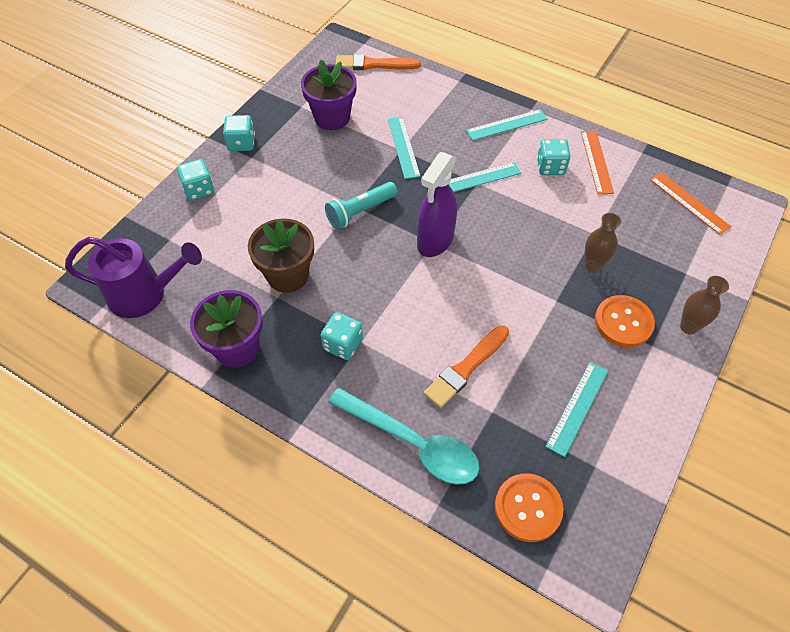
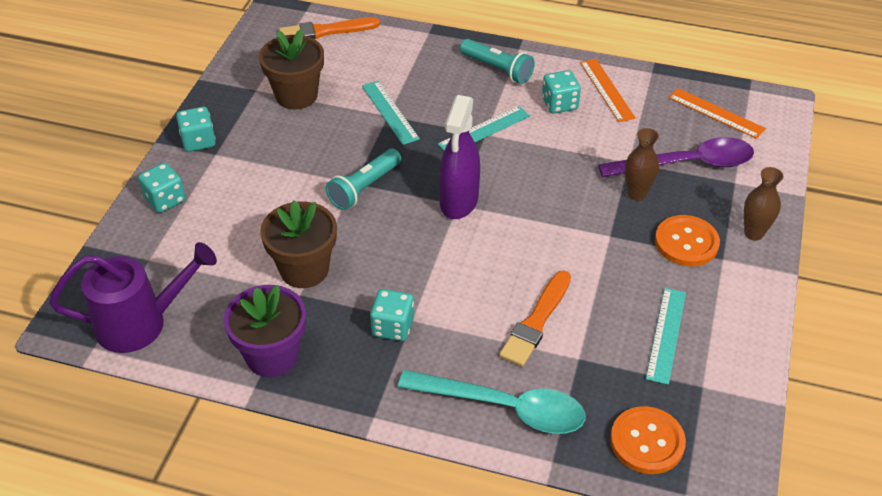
camera: 15 degrees left, 10 degrees down
(332, 118) = (296, 95): purple flower pot -> brown flower pot
(506, 125) = (497, 69): turquoise ruler -> turquoise flashlight
(647, 246) = (687, 164): none -> purple spoon

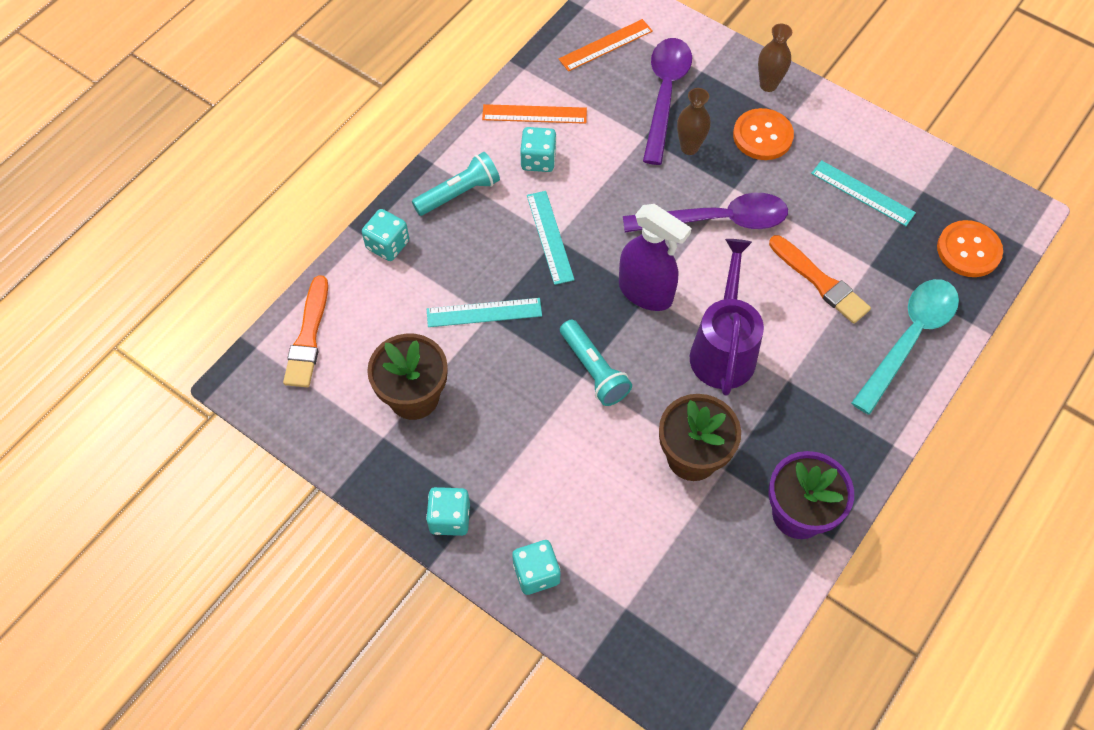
camera: 70 degrees left, 15 degrees up
(142, 323) = (717, 630): purple watering can -> purple watering can (723, 348)
(392, 327) = (792, 399): turquoise dice -> turquoise dice (387, 245)
(564, 231) = (716, 220): none -> purple spoon

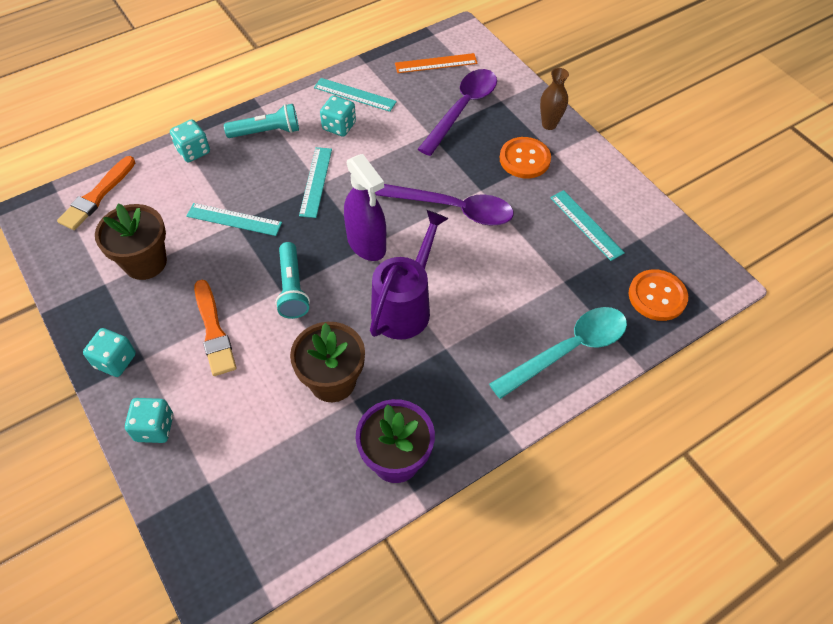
camera: 20 degrees right, 5 degrees down
(534, 114) = (355, 95): orange ruler -> turquoise ruler
(689, 147) = (461, 151): brown vase -> none
(820, 281) = (514, 280): orange brush -> orange brush (214, 331)

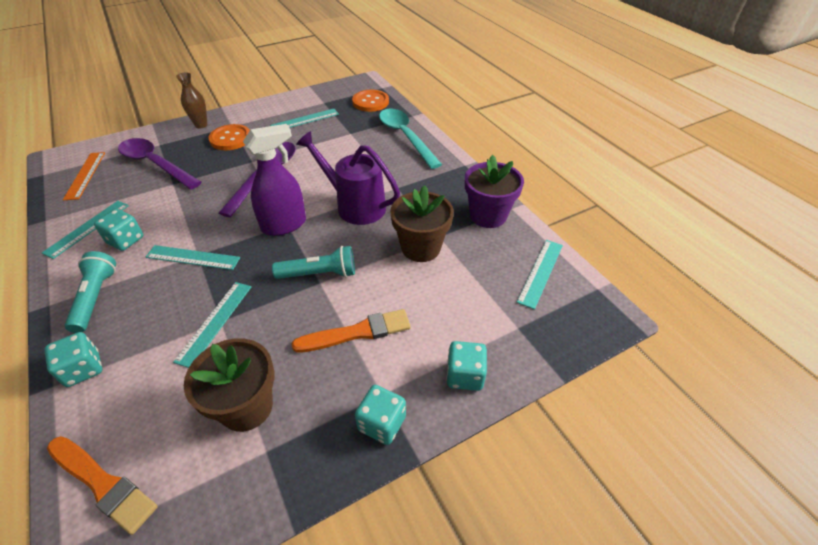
camera: 85 degrees left, 10 degrees down
(290, 517) = (540, 272): none -> turquoise ruler

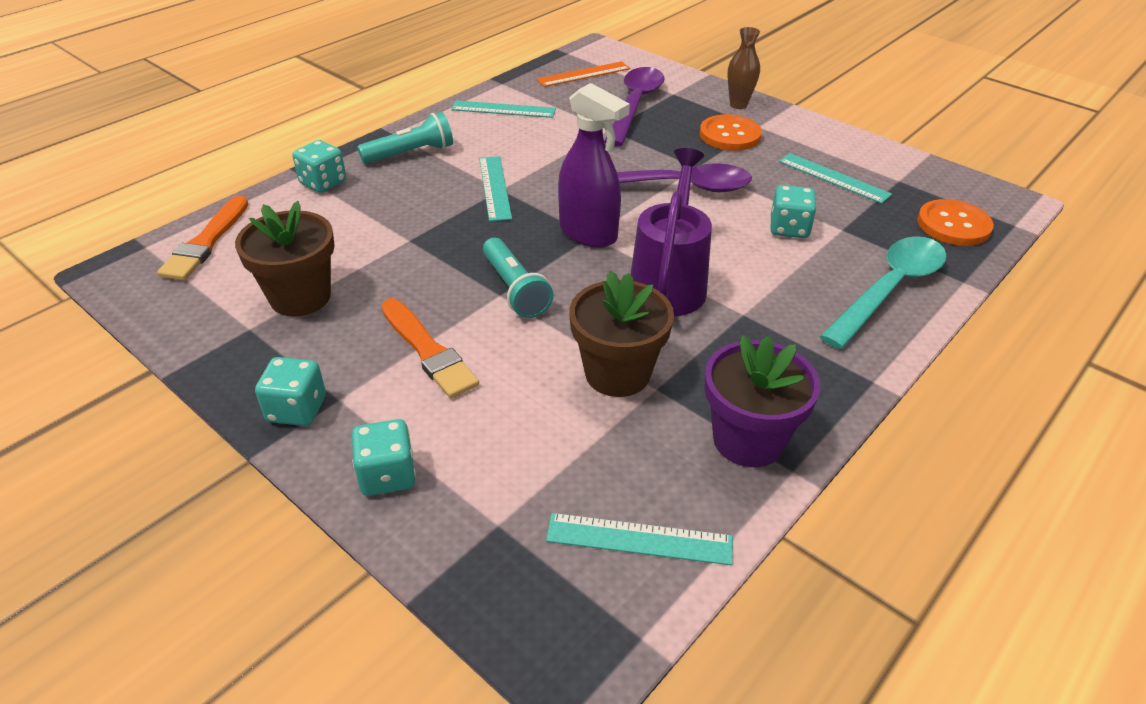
camera: 70 degrees right, 5 degrees down
(126, 240) = (498, 137): turquoise dice -> turquoise dice (789, 228)
(215, 322) = (405, 237): turquoise ruler -> none

